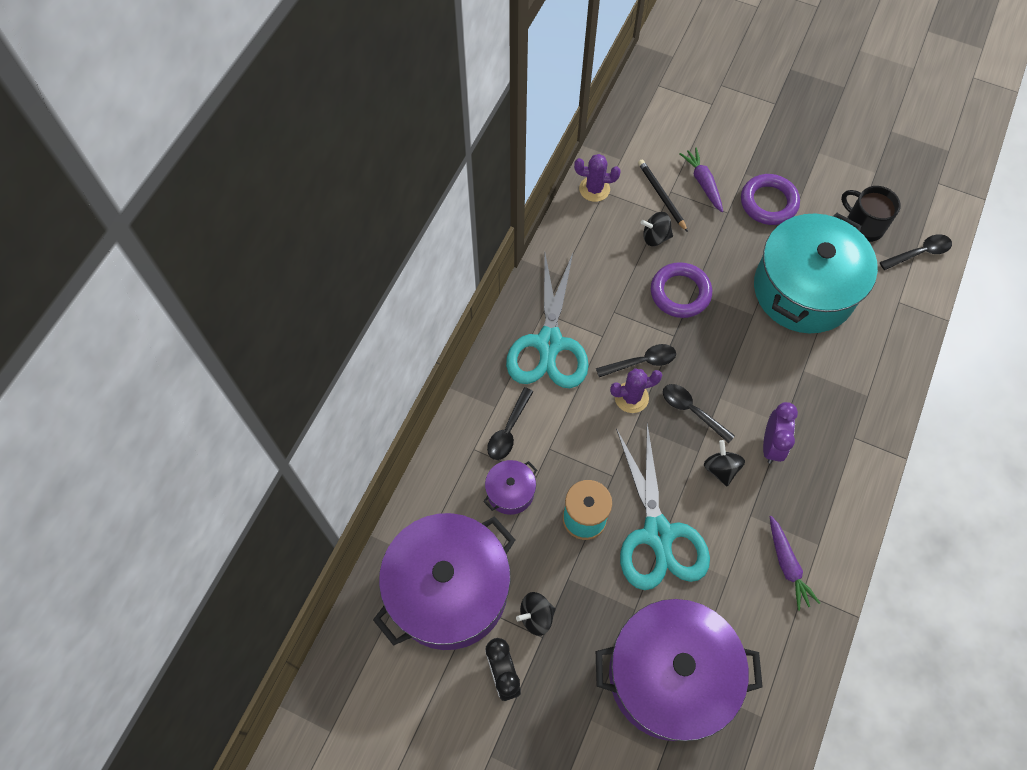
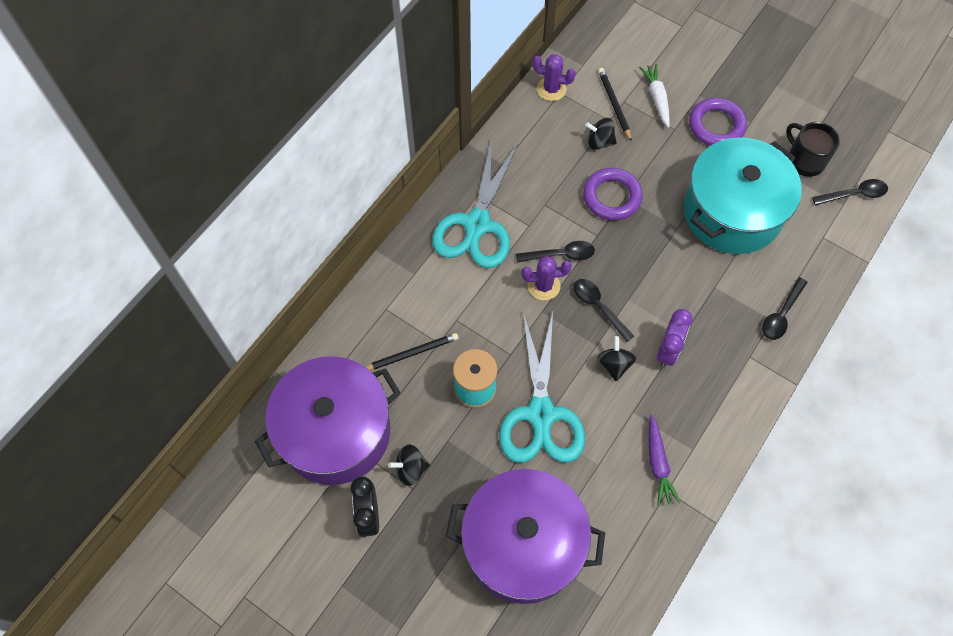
camera: 10 degrees right, 0 degrees up
(508, 430) = (422, 297): black spoon -> black spoon (781, 314)
(510, 492) = (411, 353): purple pot -> black pencil
(703, 183) = (656, 98): purple carrot -> white carrot

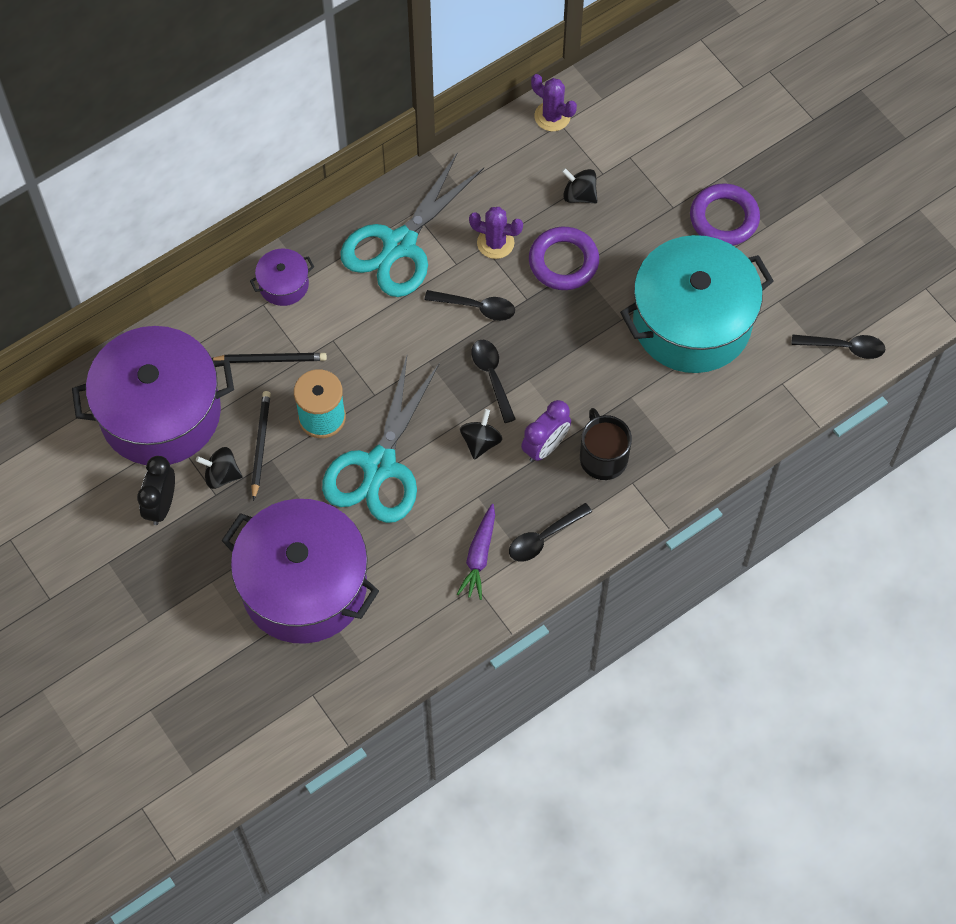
camera: 20 degrees right, 0 degrees up
(396, 287) = (283, 284): none -> purple pot
(543, 286) = (443, 334): purple cactus -> purple cactus (495, 243)
(614, 105) = (616, 157): black pencil -> black pencil (260, 444)
(656, 98) = (670, 164): white carrot -> none
(781, 314) = (690, 450): black spoon -> black spoon (544, 537)
(805, 160) = (807, 290): black mug -> black mug (603, 457)

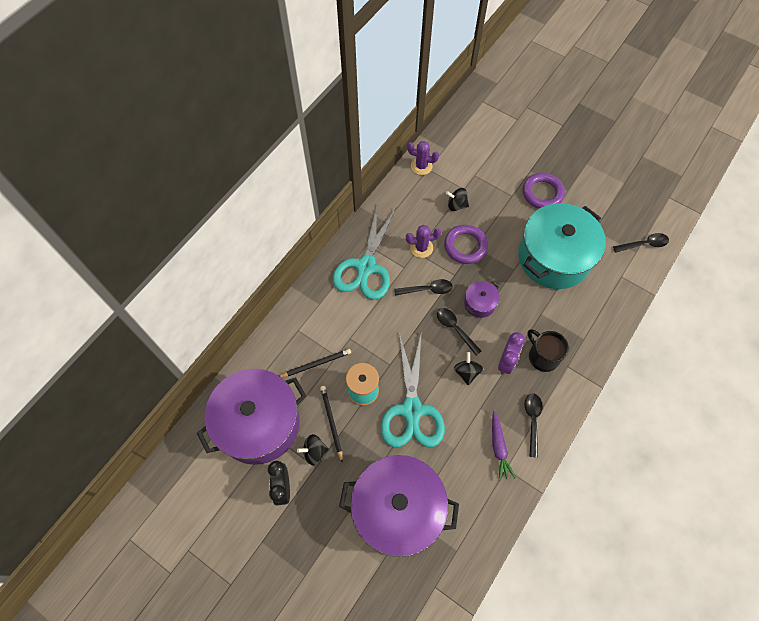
camera: 20 degrees left, 0 degrees up
(283, 284) = (305, 314): purple pot -> purple pot (479, 303)
(544, 537) = (532, 421): black spoon -> black spoon turned 150 degrees clockwise

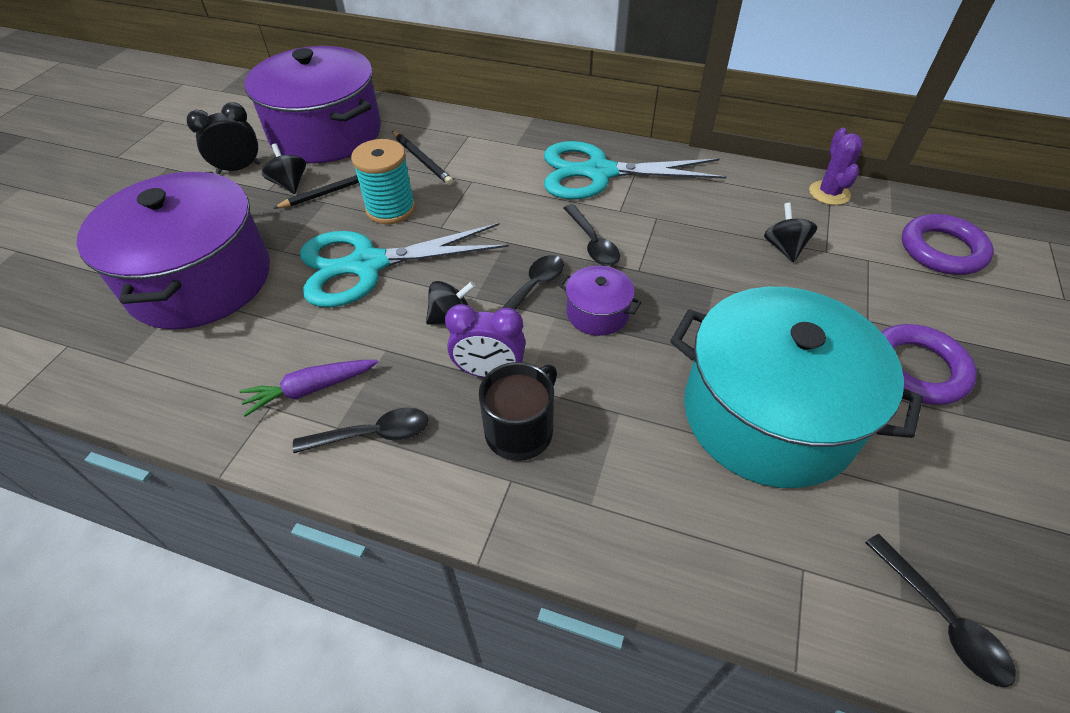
camera: 75 degrees right, 15 degrees down
(421, 248) = (668, 222): purple cactus -> none
(465, 246) = (706, 274): purple ring -> purple ring (942, 250)

